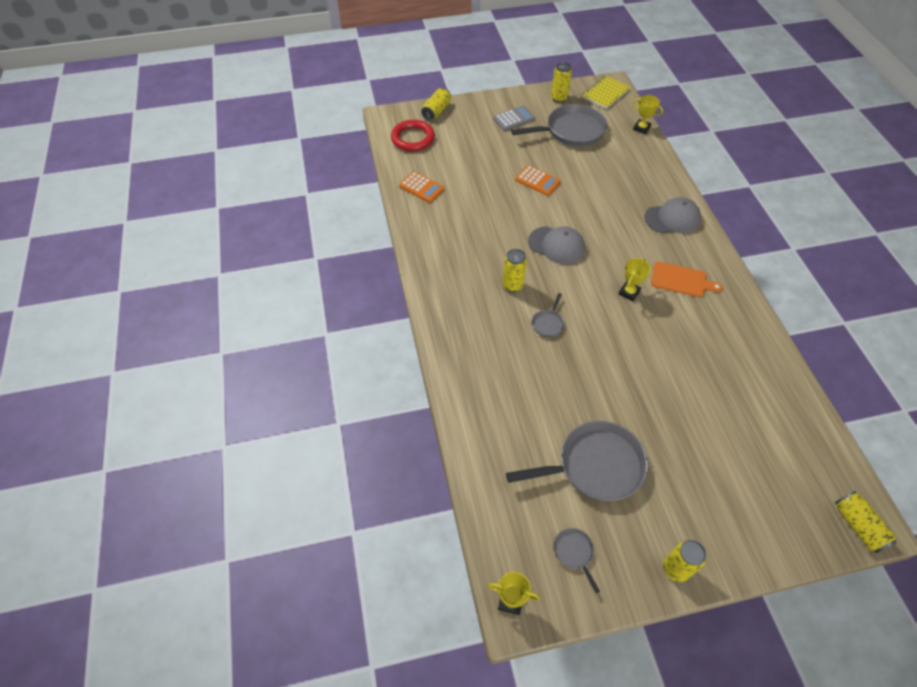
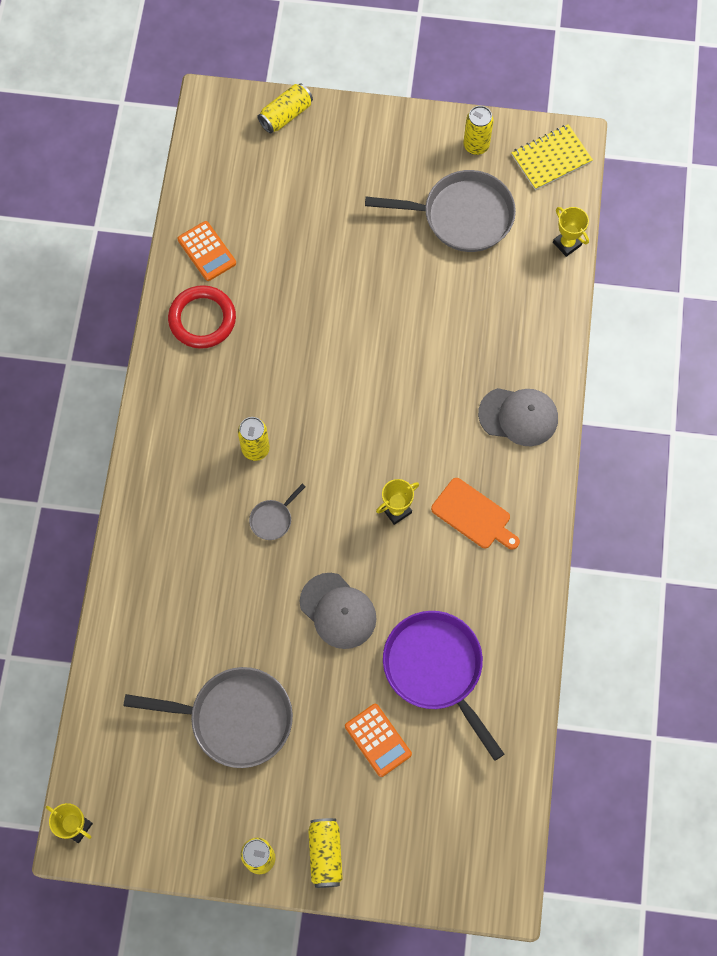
camera: 20 degrees right, 15 degrees up
(413, 138) = (231, 158): red ring -> red ring (202, 319)
(513, 119) = (390, 166): grey calculator -> none
(537, 181) = (368, 291): orange calculator -> orange calculator (378, 740)
(556, 245) = (341, 407): grey cap -> grey cap (338, 611)
(574, 553) = (164, 803): grey pan -> none
(719, 381) = (436, 669): none -> purple pan
(858, 526) = (484, 889): yellow can -> yellow can (325, 854)

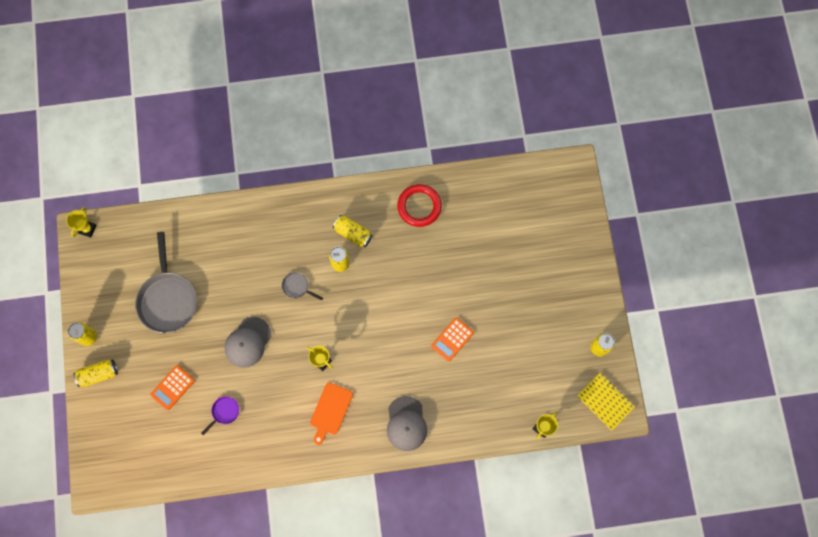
camera: 75 degrees right, 5 degrees up
(207, 251) = (467, 195): orange calculator -> orange calculator (452, 339)
(286, 115) = (582, 216): yellow can -> yellow can (353, 233)
(436, 669) = (224, 412): purple pan -> purple pan, size x0.44
(461, 216) = (542, 351): grey pan -> none

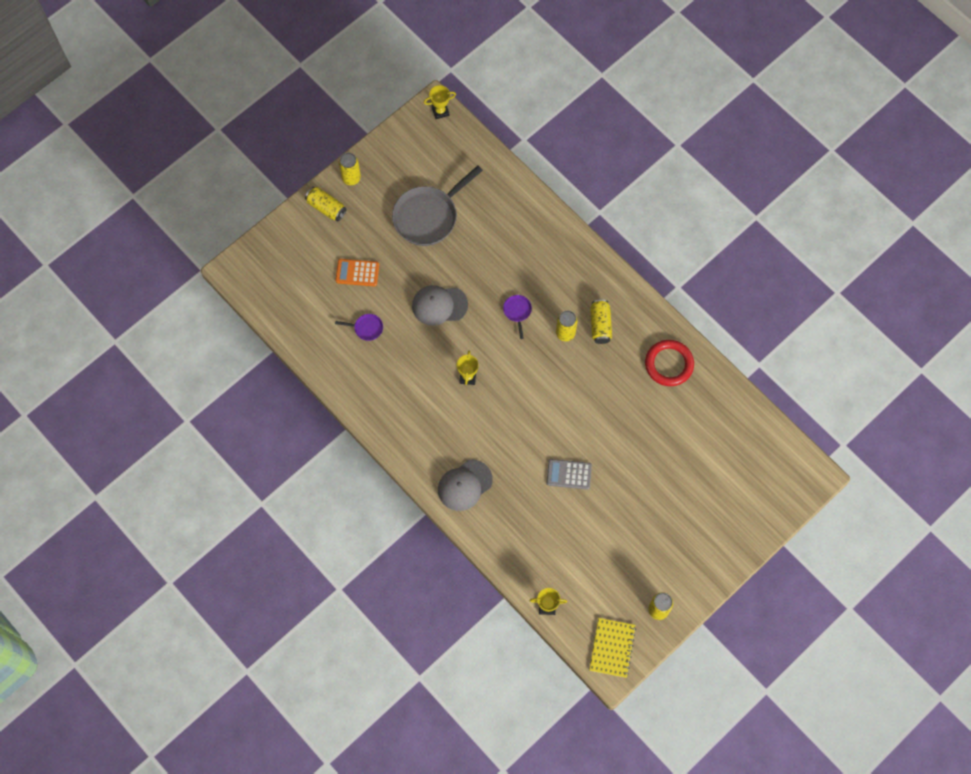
camera: 55 degrees right, 5 degrees down
(297, 287) = (517, 312): grey pan -> purple pan
(330, 411) = (430, 414): orange cutting board -> none
(452, 339) = (569, 474): orange calculator -> grey calculator

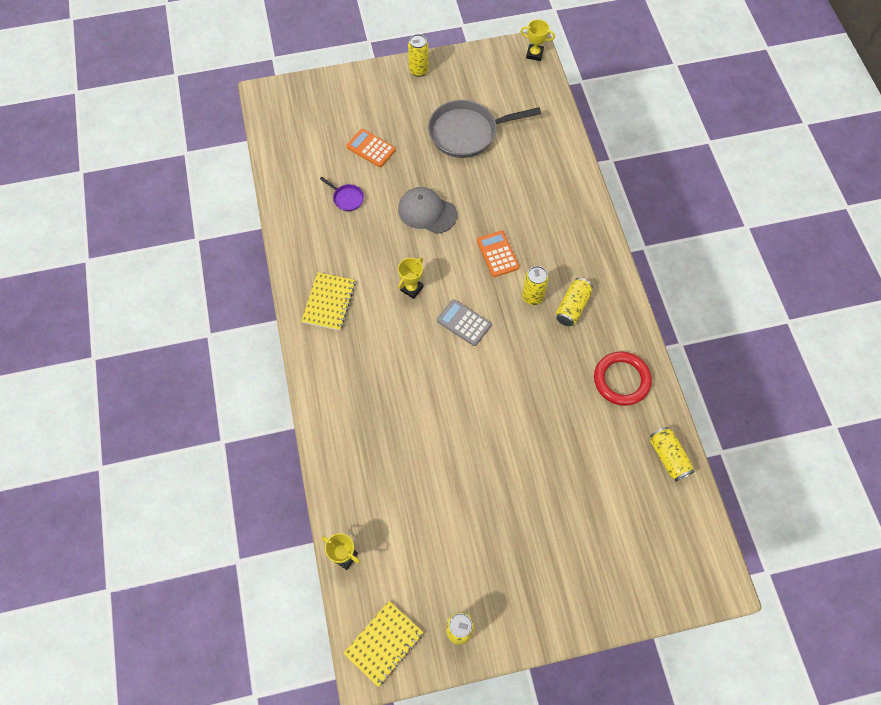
camera: 30 degrees right, 5 degrees down
(326, 208) = (380, 83): yellow can -> yellow can (668, 457)
(410, 424) = (329, 302): none -> yellow notebook
(464, 485) = (342, 387): grey cap -> none
(517, 312) = (497, 254): purple pan -> orange calculator
(569, 474) = (452, 433): grey calculator -> grey calculator (463, 323)

